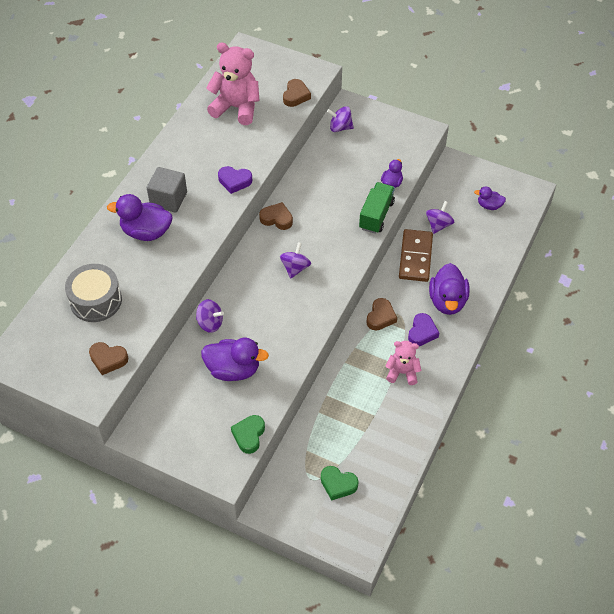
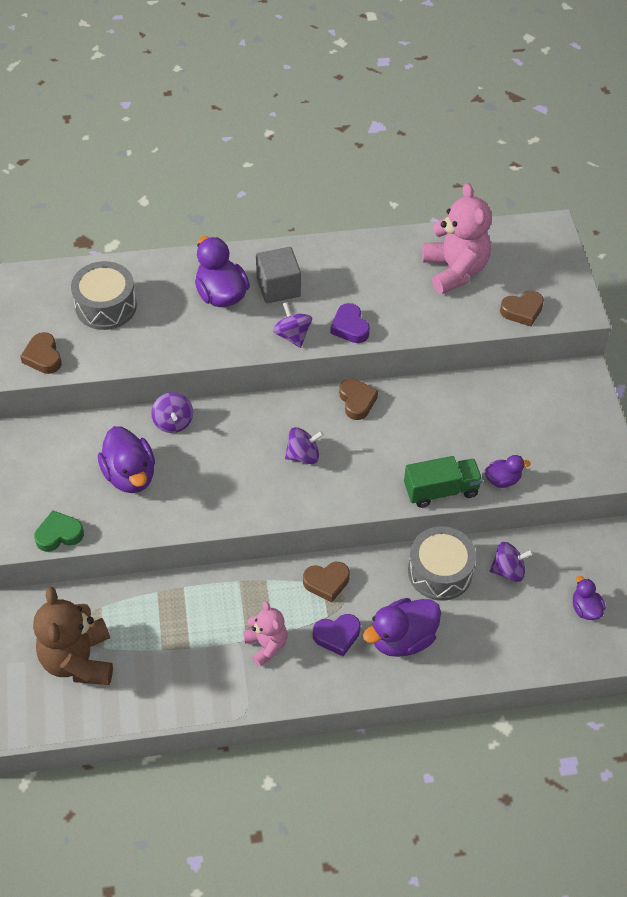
camera: 55 degrees right, 0 degrees up
(338, 484) = (78, 660): green heart -> brown teddy bear
(340, 127) = (541, 385): purple spinning top -> purple spinning top (292, 335)
(415, 257) = (440, 572): brown domino -> grey drum

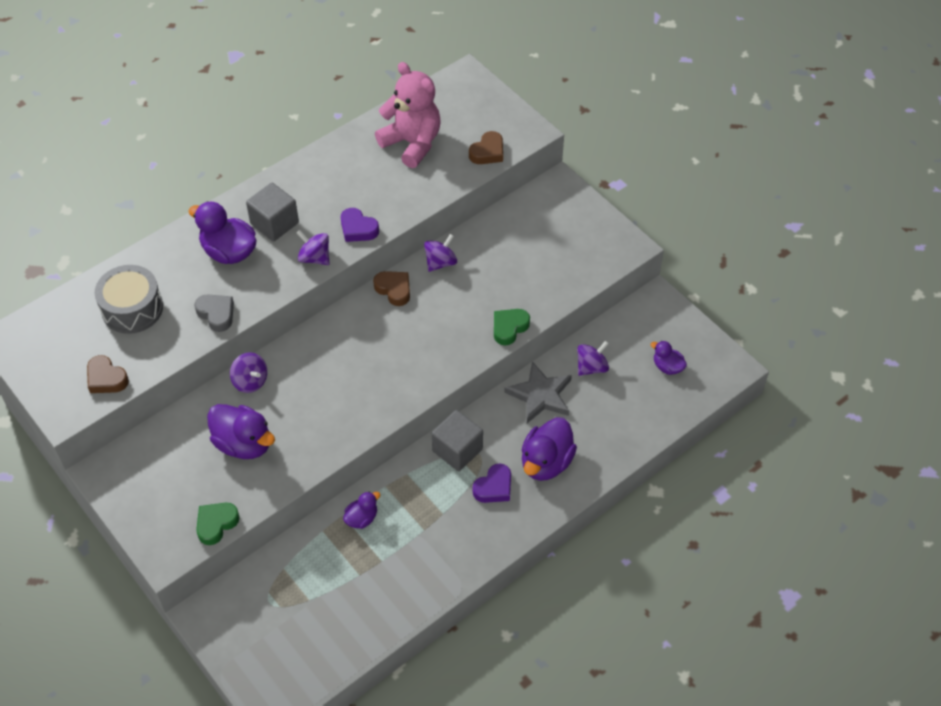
camera: 30 degrees left, 0 degrees up
(78, 660) = (294, 621): brown teddy bear -> none
(172, 345) = (216, 314): none -> grey heart
(266, 645) = (442, 525): pink teddy bear -> none
(303, 455) = (380, 354): purple spinning top -> purple spinning top (440, 262)
(326, 582) = (457, 450): brown heart -> grey cube
(440, 572) = (540, 395): grey drum -> grey star
(441, 490) = (509, 328): green truck -> green heart
(502, 480) = (551, 296): purple duck -> purple duck (361, 518)

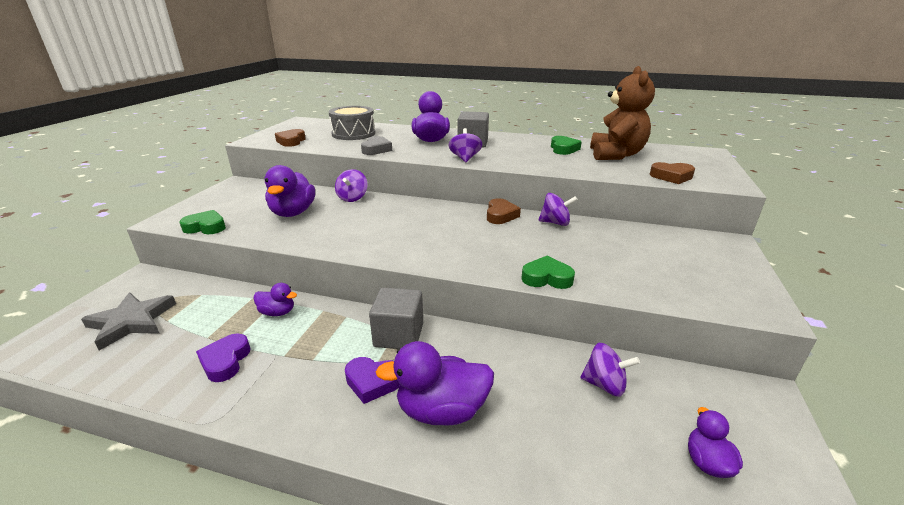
camera: 55 degrees right, 25 degrees down
(358, 229) = (512, 162): purple heart -> purple heart (225, 361)
(361, 167) = (563, 149): none -> green heart
(412, 143) = (616, 155): pink teddy bear -> brown teddy bear
(540, 395) = (521, 361): grey star -> grey star (131, 322)

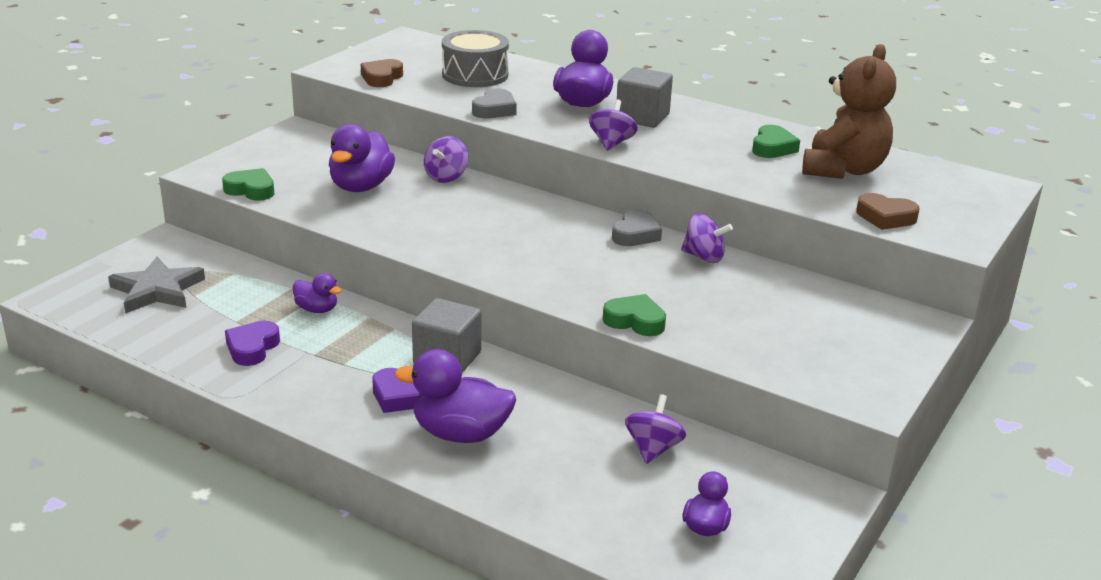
camera: 15 degrees right, 0 degrees up
(500, 215) = (635, 234): brown heart -> grey heart
(604, 384) = (653, 449): purple spinning top -> purple spinning top turned 105 degrees counterclockwise

